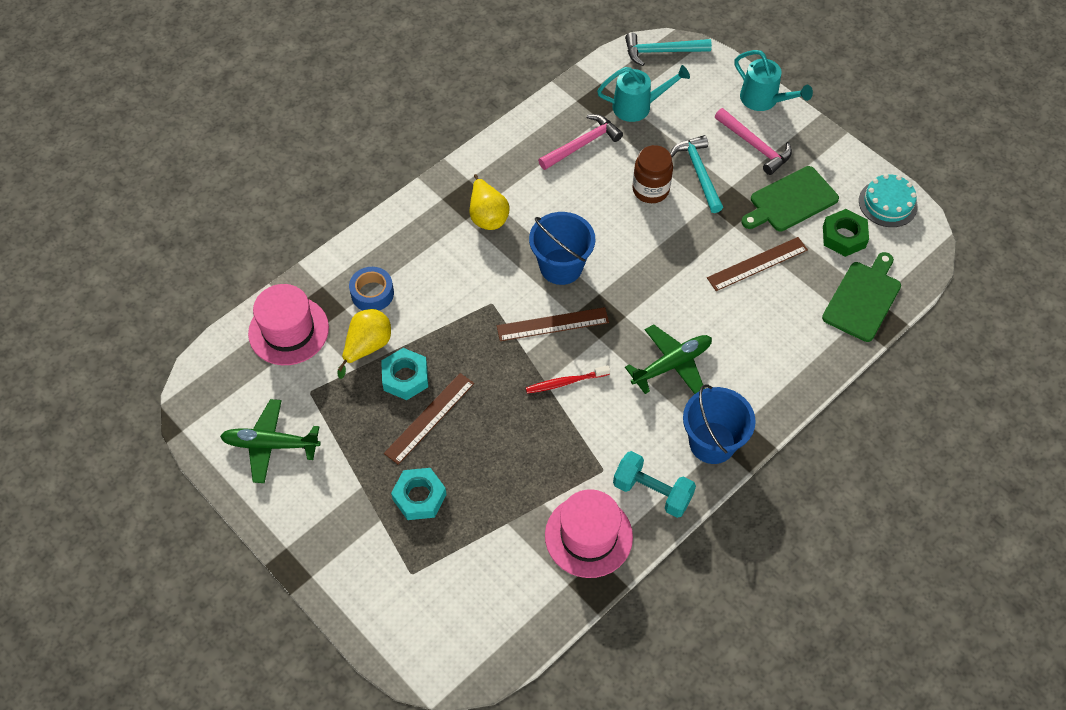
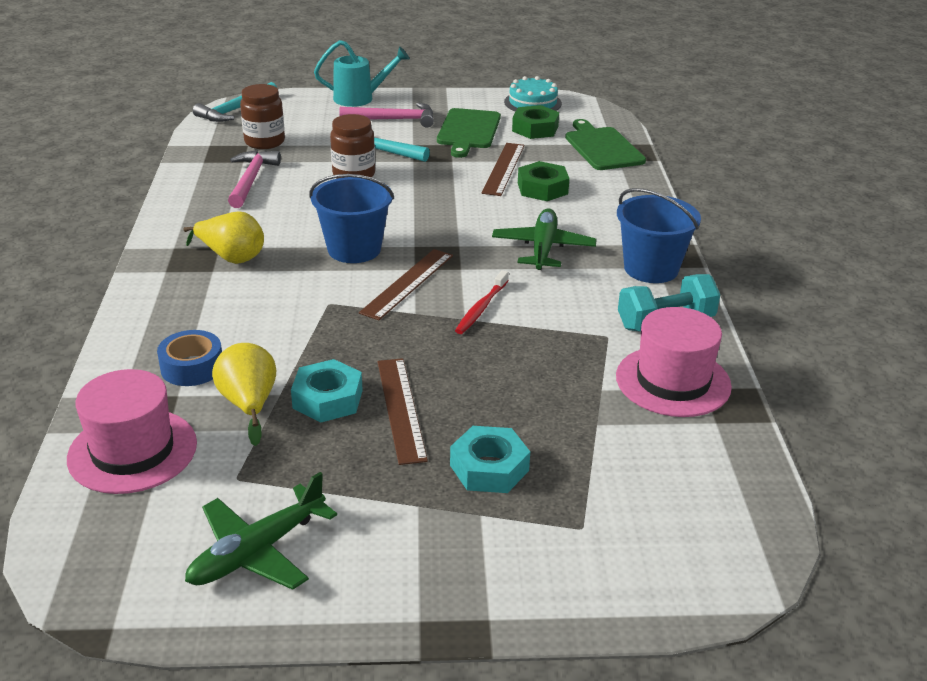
camera: 50 degrees left, 25 degrees down
(638, 106) = (264, 142): turquoise watering can -> brown jar
(754, 307) = (542, 188): none -> green nut

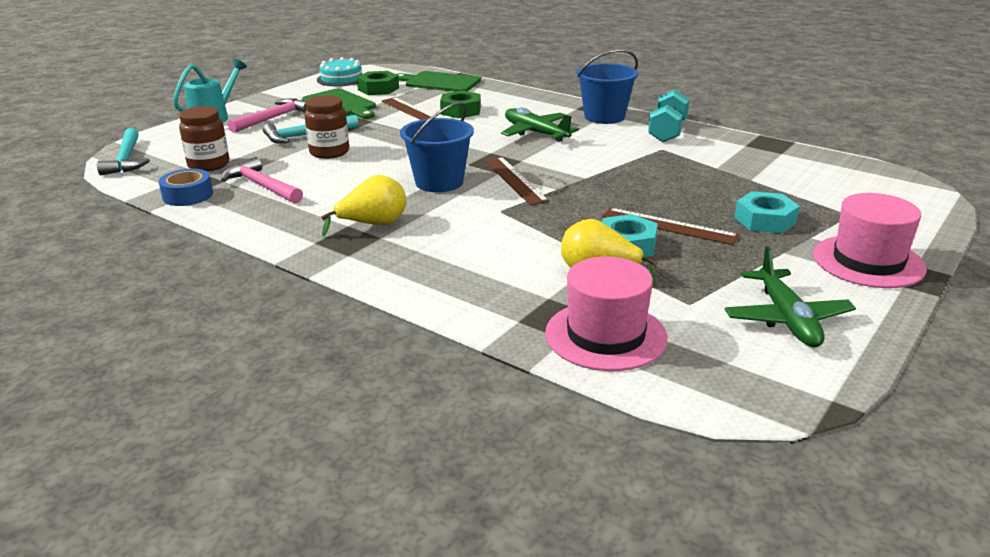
camera: 50 degrees left, 5 degrees down
(192, 367) = (516, 281): blue tape -> blue tape (188, 195)
(481, 308) = (580, 169): red toothbrush -> none
(673, 381) = (730, 149): pink hat -> pink hat (868, 261)

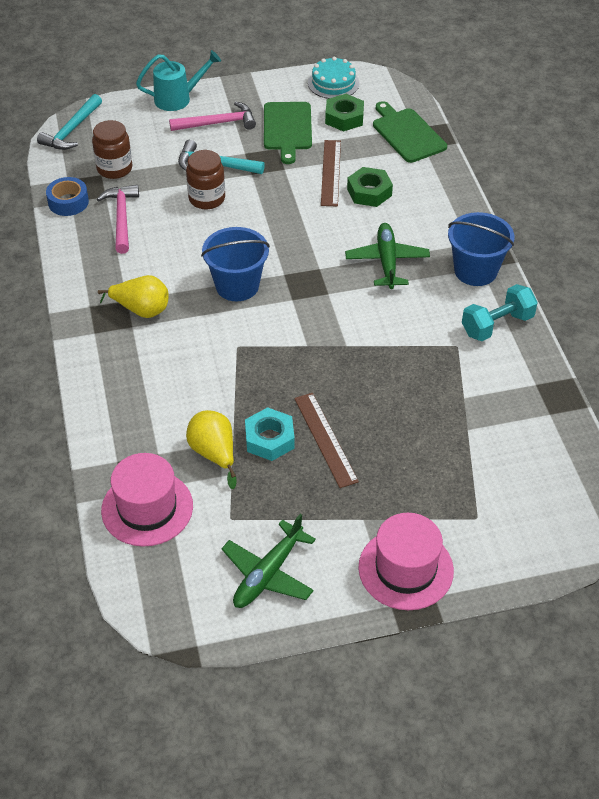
camera: 40 degrees right, 20 degrees up
(515, 180) = (291, 316): brown ruler -> none
(765, 220) = (402, 480): turquoise nut -> none

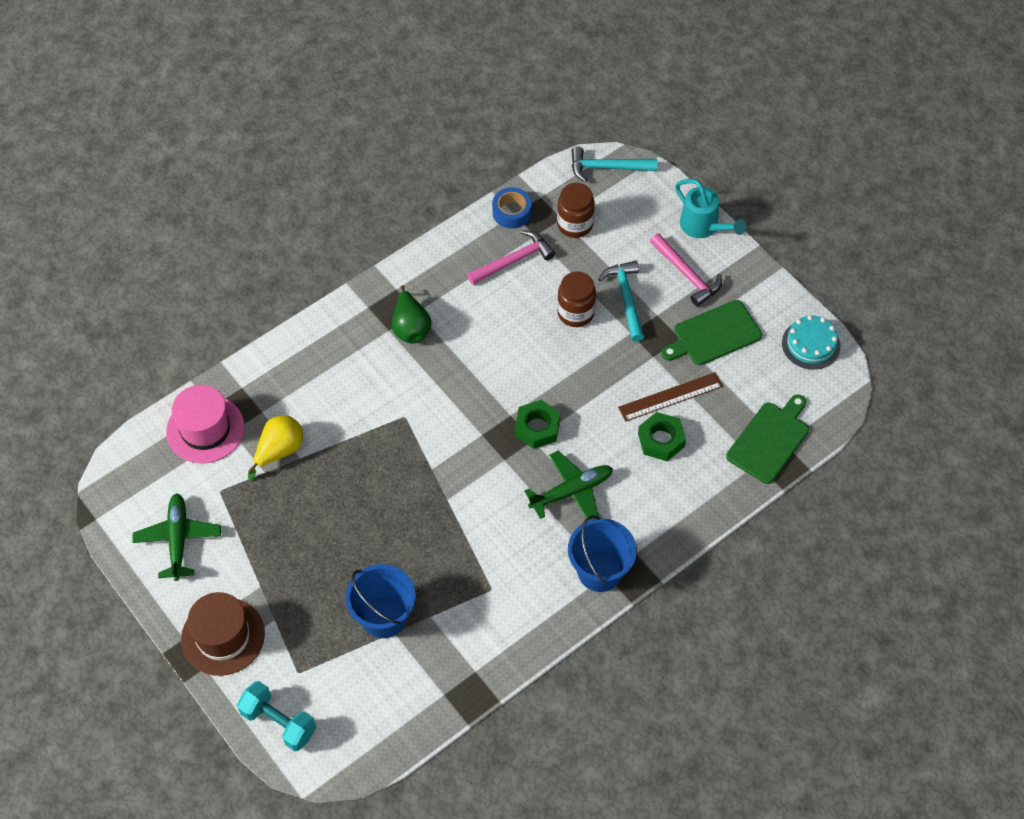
camera: 65 degrees right, 10 degrees up
(141, 310) = (410, 327): yellow pear -> green pear
(237, 285) = (476, 385): blue bucket -> blue bucket (384, 617)
(268, 574) = (178, 539): green plane -> green plane turned 75 degrees clockwise
(269, 439) = (312, 484): turquoise nut -> none
(325, 439) = (331, 525): brown ruler -> none
(344, 118) = (761, 375): green nut -> green nut (537, 428)
(405, 569) = (223, 636): pink hat -> brown hat
(497, 325) = (535, 614): turquoise dumbbell -> turquoise dumbbell (278, 722)

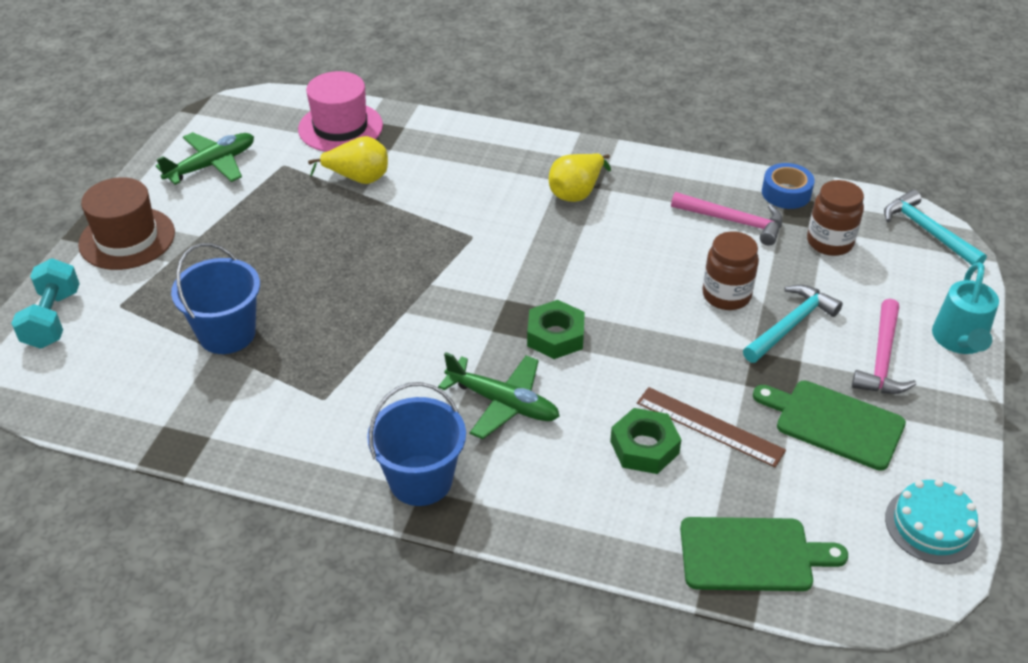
camera: 55 degrees right, 15 degrees down
(410, 327) = (576, 192): green pear -> yellow pear

